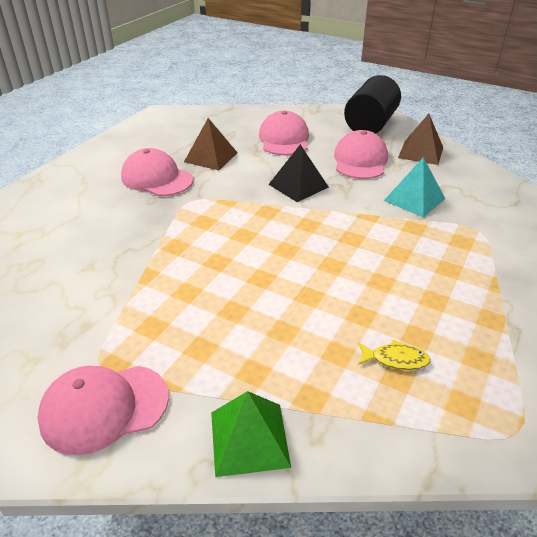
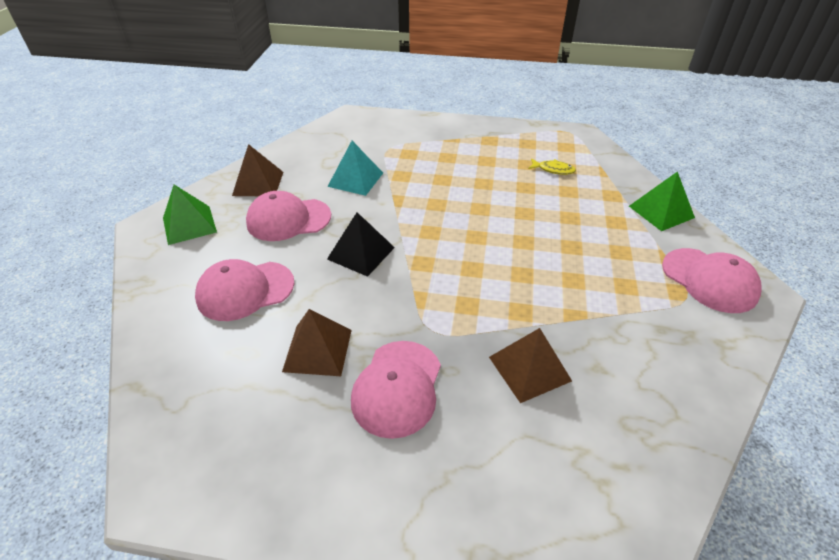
camera: 110 degrees left, 5 degrees up
(120, 233) = (529, 369): none -> brown pyramid
(370, 124) = (189, 225): black cylinder -> green pyramid
(396, 359) = (553, 170): yellow fish -> yellow fish turned 120 degrees clockwise

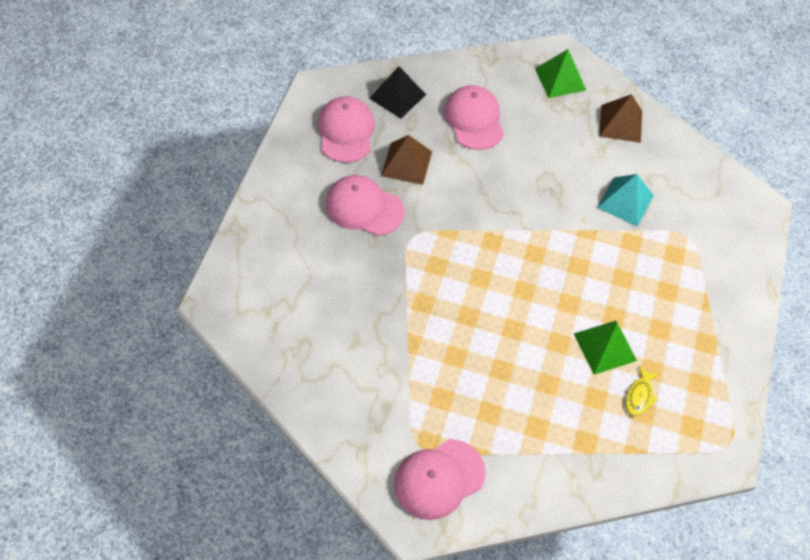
camera: 95 degrees right, 15 degrees up
(288, 219) = (562, 146): pink cap -> pink cap (346, 131)
(361, 253) = (510, 197): black pyramid -> black pyramid (397, 96)
(529, 369) = (364, 293): brown pyramid -> none
(661, 211) = (552, 483): green pyramid -> green pyramid (605, 347)

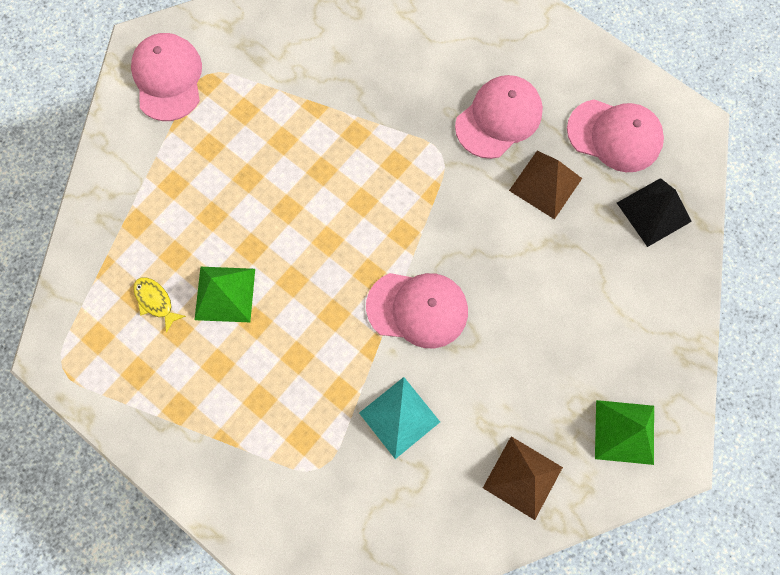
camera: 115 degrees right, 15 degrees up
(474, 120) = (588, 288): pink cap -> pink cap (417, 309)

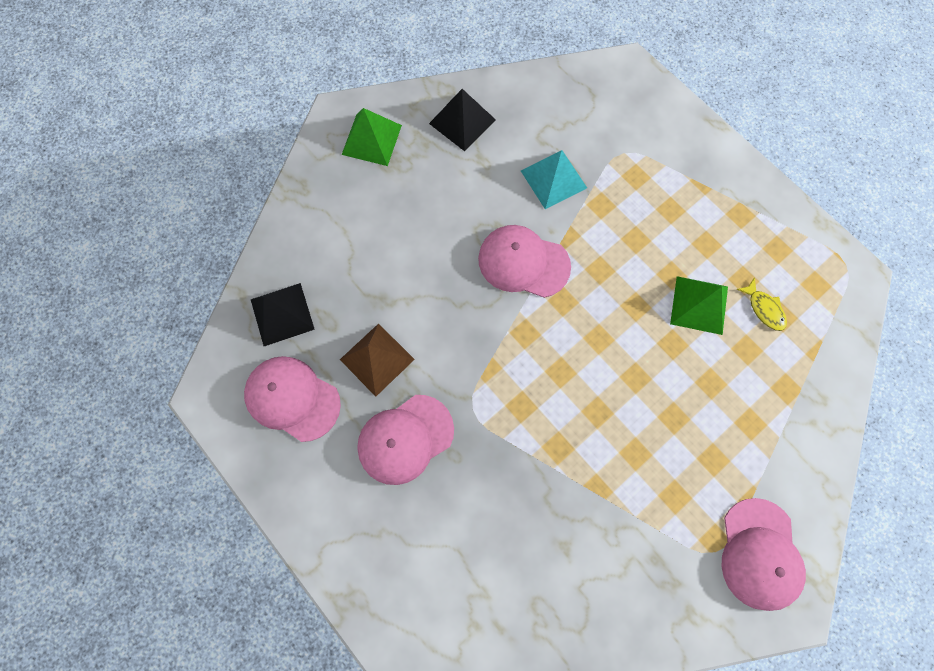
camera: 170 degrees left, 0 degrees up
(522, 477) = (462, 121): brown pyramid -> black pyramid

